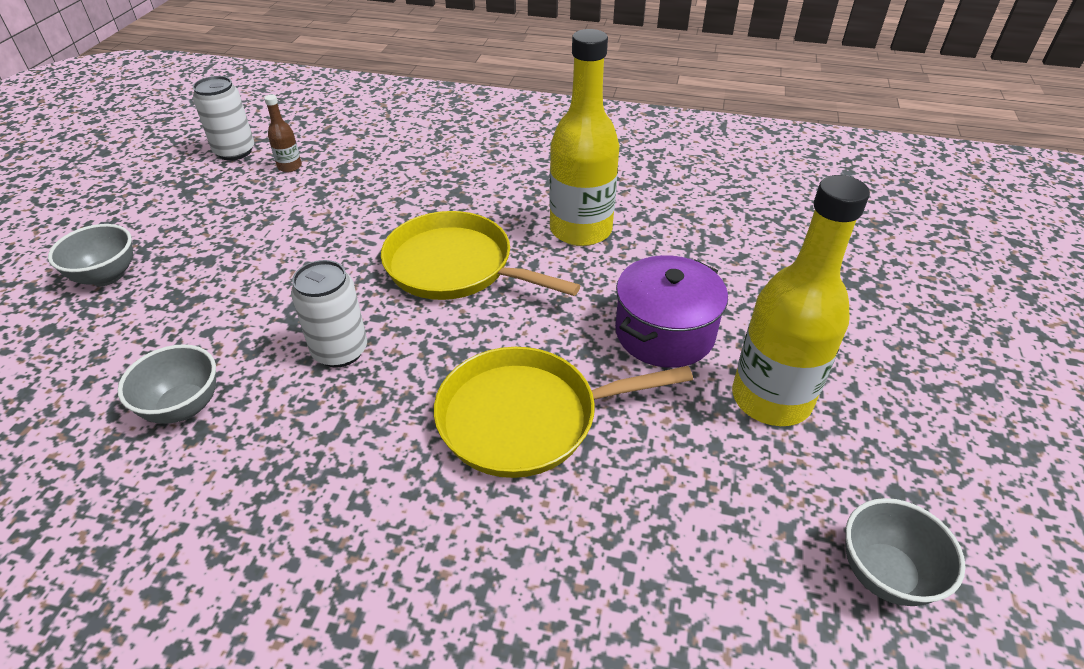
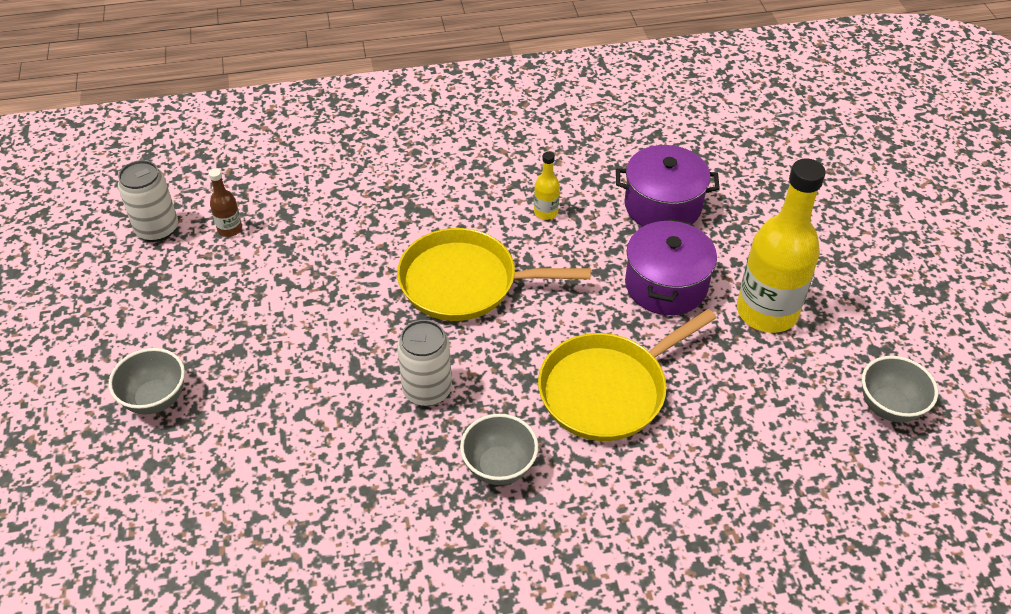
camera: 25 degrees left, 5 degrees up
(183, 407) = (338, 482): grey bowl -> grey bowl (499, 467)
(581, 230) = (546, 212): yellow bottle -> yellow bottle, size x0.43
(709, 258) = (663, 206): none -> purple pot

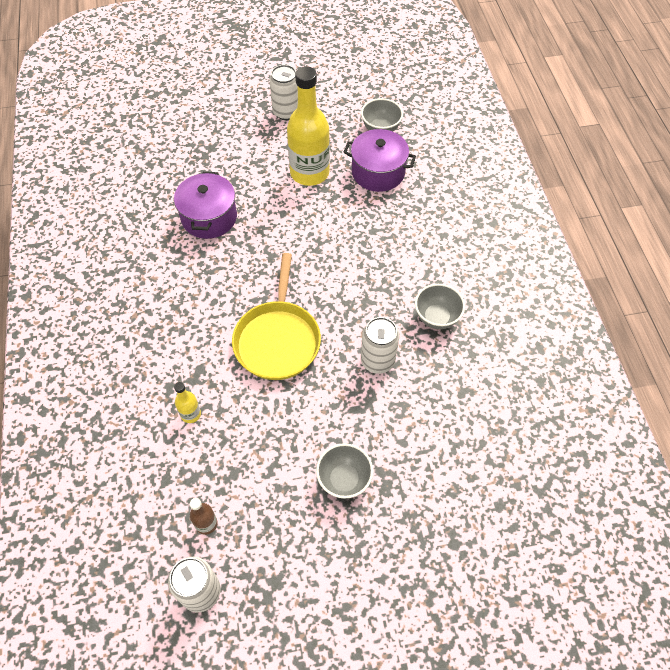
camera: 90 degrees left, 10 degrees up
(155, 399) = (393, 552): grey bowl -> grey bowl (344, 479)
(546, 212) = (209, 287): yellow bottle -> yellow bottle (191, 414)
(607, 390) = (374, 258): yellow pan -> none
(666, 285) = (285, 221): purple pot -> purple pot (378, 172)
(891, 281) = (286, 112): none -> white can

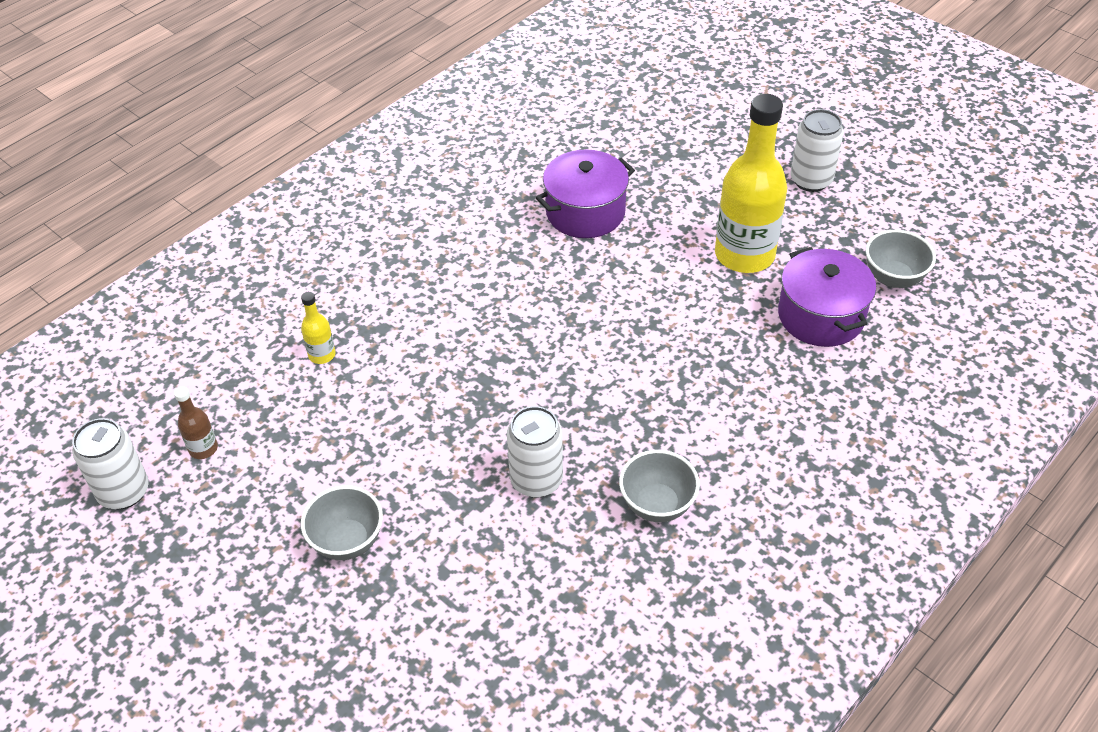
camera: 55 degrees right, 10 degrees down
(278, 340) = (479, 370): yellow pan -> none

